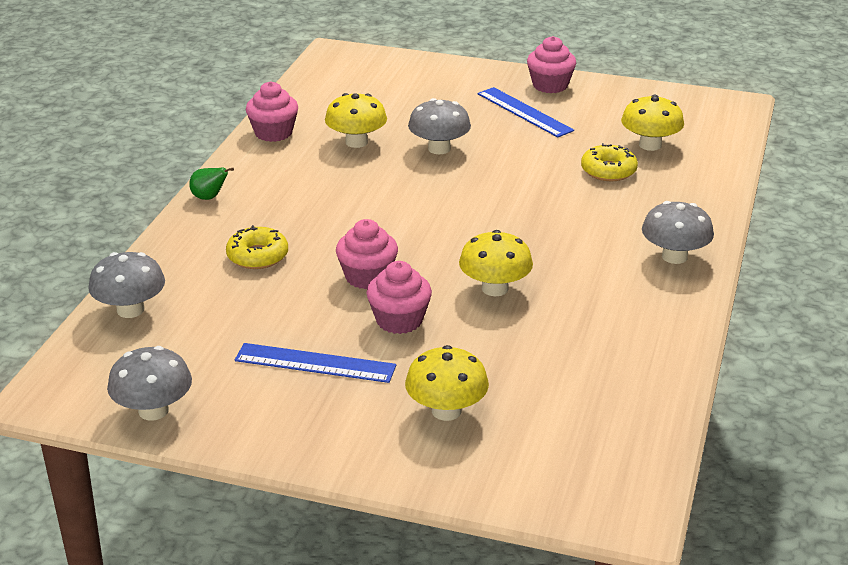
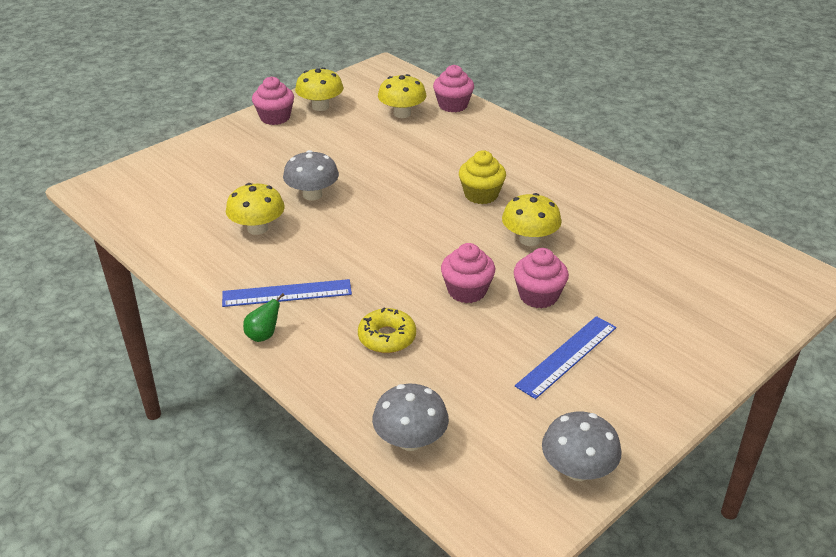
camera: 60 degrees left, 5 degrees up
(273, 133) = (191, 265): pink cupcake -> pink cupcake (453, 105)
(446, 411) = (666, 313): yellow mushroom -> yellow mushroom (320, 106)
(524, 112) = (301, 141): blue ruler -> blue ruler (287, 293)
(547, 236) = (481, 195): none -> yellow cupcake
(608, 171) = (419, 140): yellow donut -> none
(674, 256) = (547, 158): grey mushroom -> none

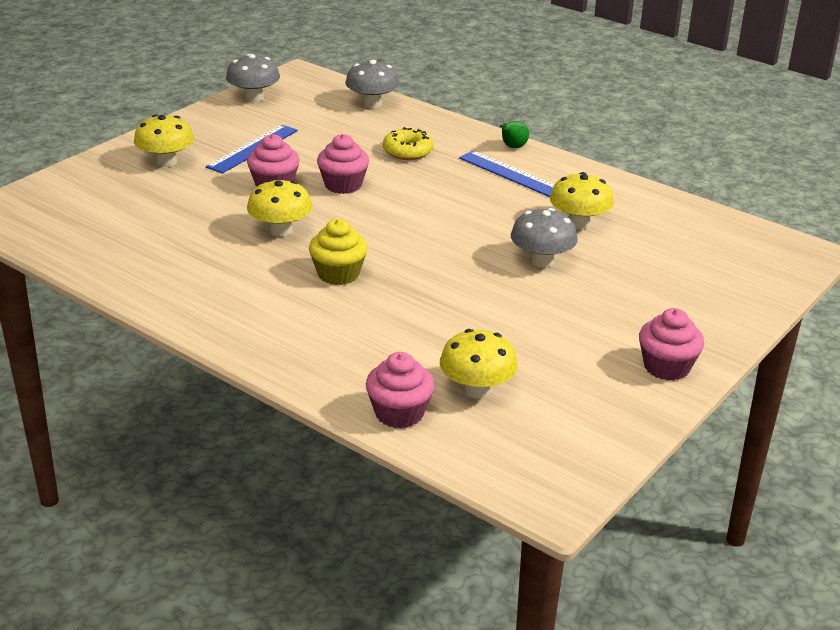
camera: 170 degrees right, 5 degrees down
(287, 293) = (511, 174): blue ruler -> blue ruler turned 60 degrees clockwise
(320, 106) = (611, 393): yellow mushroom -> yellow mushroom (166, 162)

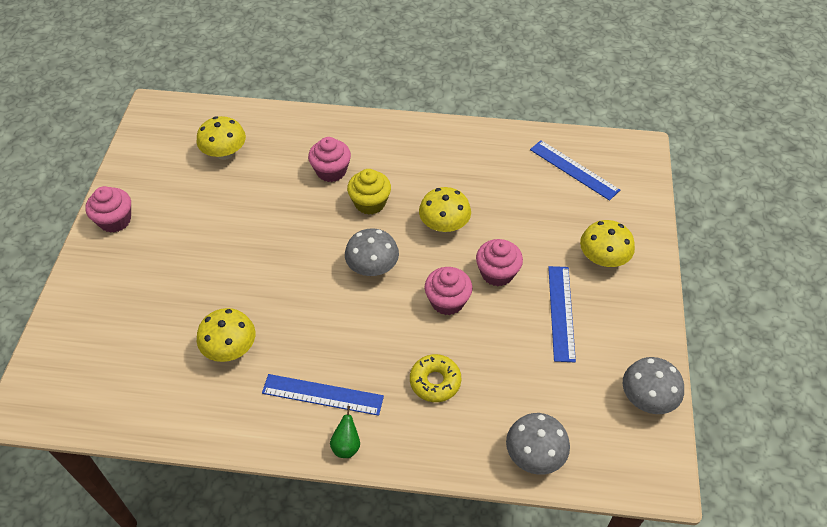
camera: 150 degrees right, 20 degrees up
(84, 222) = (574, 169): none -> blue ruler
(399, 413) = (258, 120): pink cupcake -> pink cupcake (331, 171)
(541, 261) = (239, 284): grey mushroom -> grey mushroom (372, 267)

